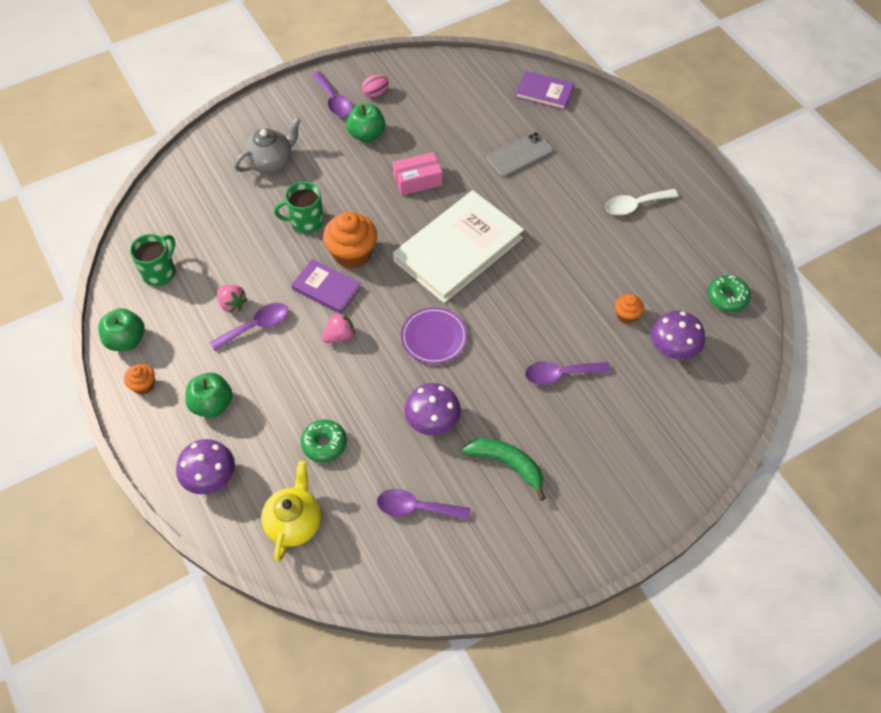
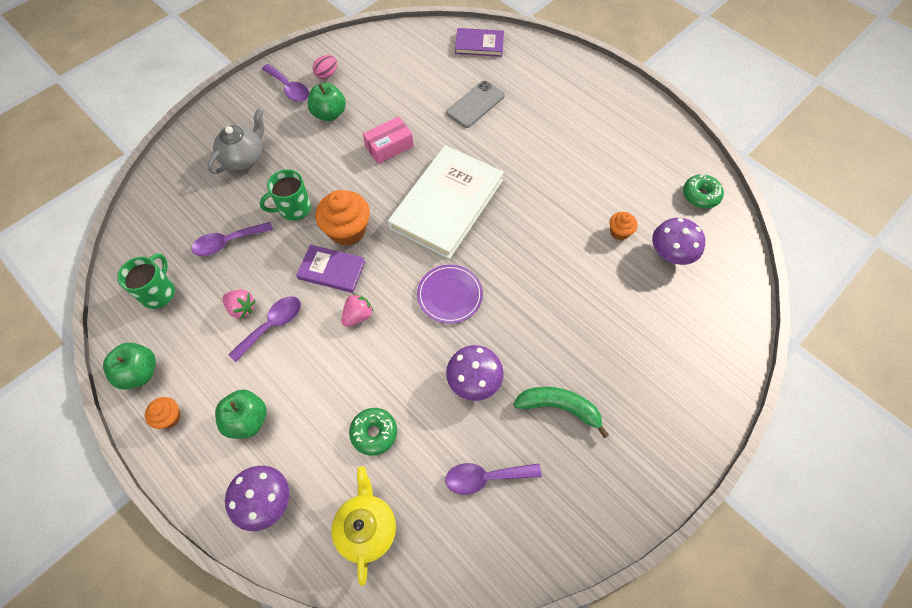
camera: 15 degrees left, 5 degrees up
(560, 374) = (579, 303): purple spoon -> purple spoon (227, 242)
(635, 205) = (592, 129): white spoon -> none

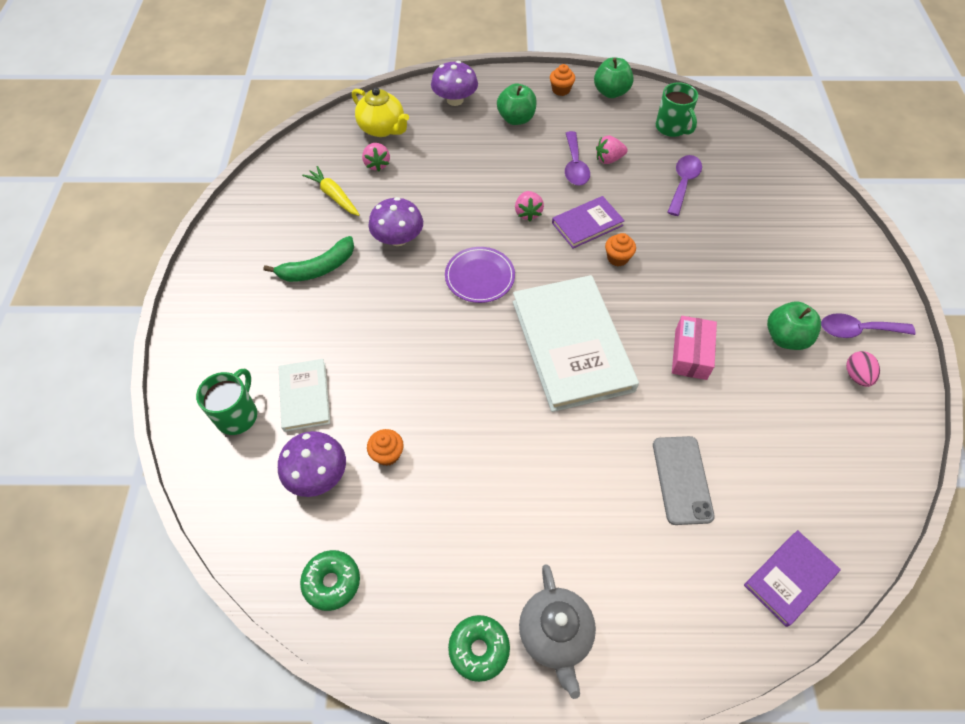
camera: 135 degrees right, 5 degrees down
(244, 158) = (777, 242): grey teapot -> grey teapot (555, 634)
(294, 208) = (679, 240): green mug -> green mug (237, 415)
(347, 230) = (617, 258): orange cupcake -> orange cupcake, size x0.52
(374, 433) = (432, 166): green donut -> green donut (479, 649)
(416, 482) = (377, 164): none -> pink strawberry
(485, 477) = (334, 196): purple spoon -> yellow carrot
(645, 308) = (304, 396): none -> white book

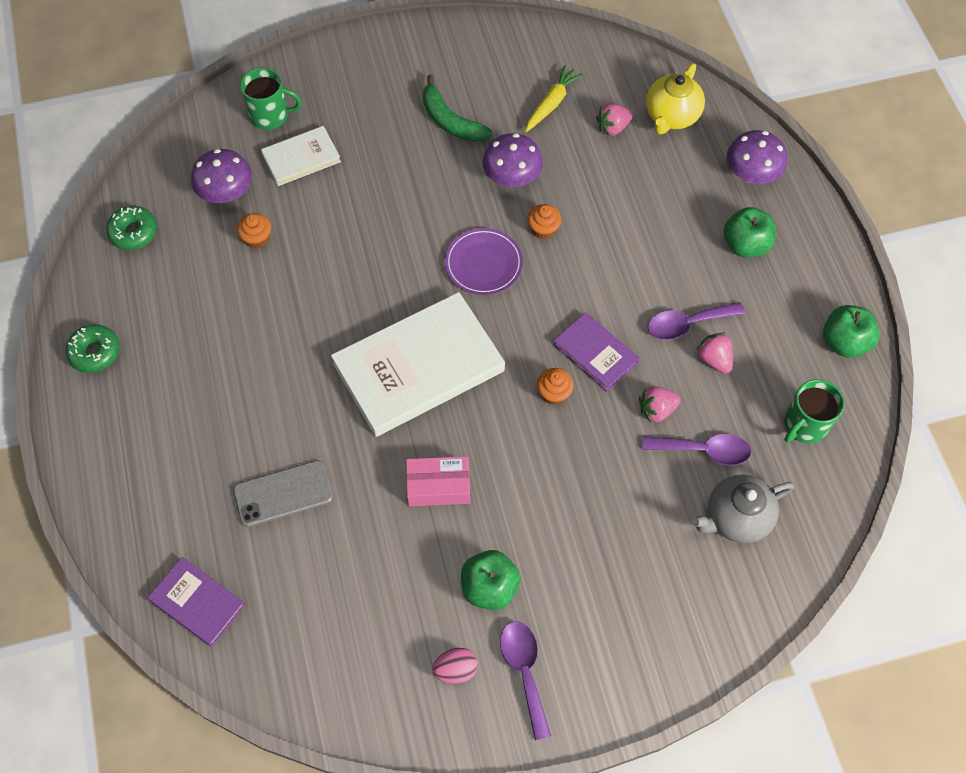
camera: 75 degrees right, 5 degrees up
(528, 213) = (591, 290): pink strawberry -> pink strawberry (656, 410)
(555, 634) = (115, 407): grey teapot -> grey teapot (736, 518)
(561, 90) = (822, 283): orange cupcake -> orange cupcake (543, 229)

